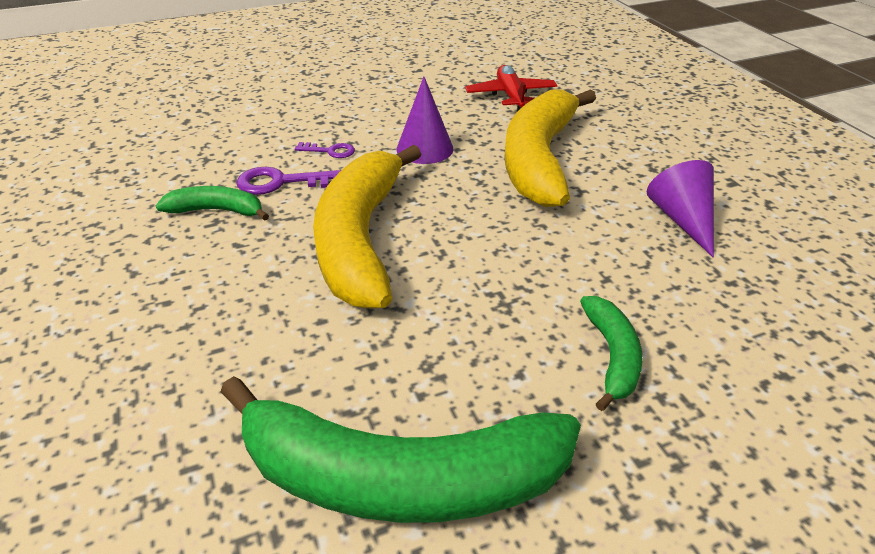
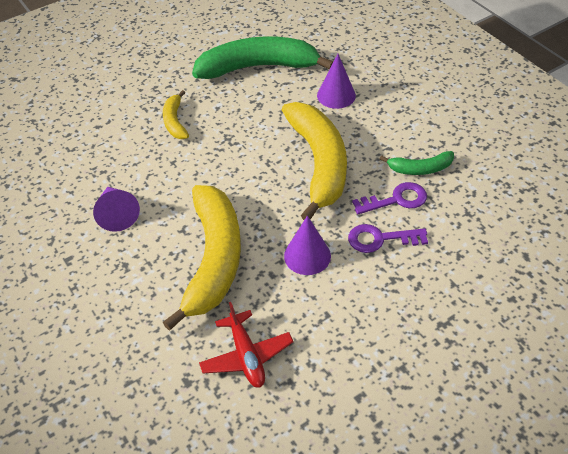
camera: 170 degrees right, 10 degrees up
(258, 356) = (336, 95): none -> purple cone
(330, 151) = (380, 239): purple key -> purple key, size x1.63
(612, 356) = (175, 121): green banana -> yellow banana

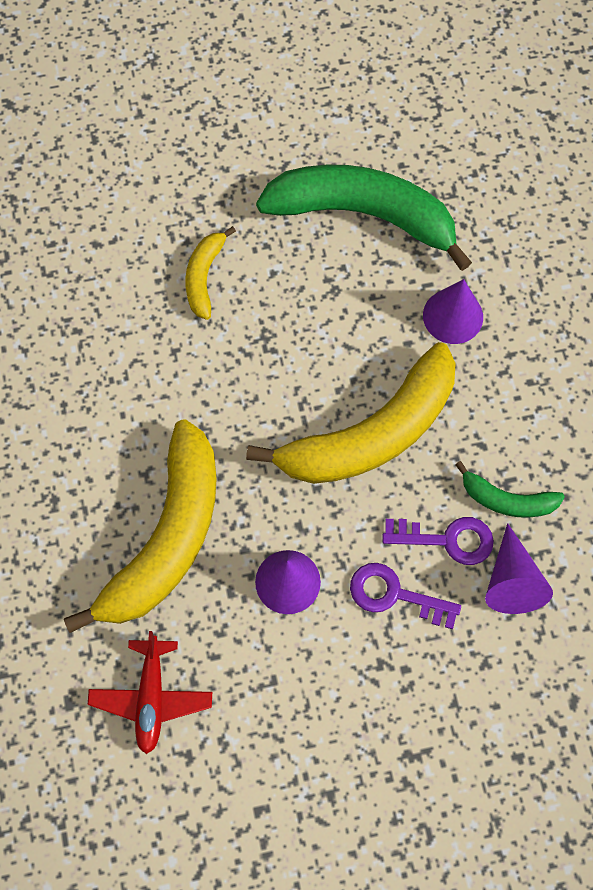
camera: 20 degrees right, 20 degrees up
(117, 214) = (71, 413): purple cone -> purple cone (512, 581)
(319, 163) = (371, 433): yellow banana -> yellow banana turned 45 degrees clockwise

